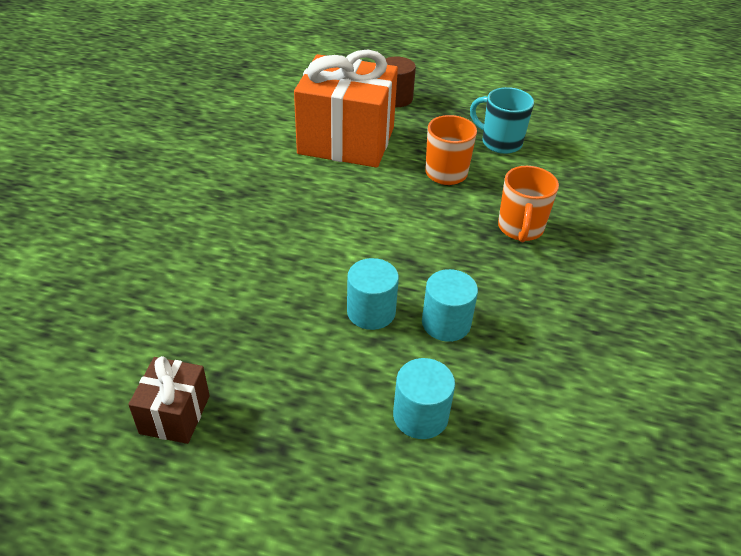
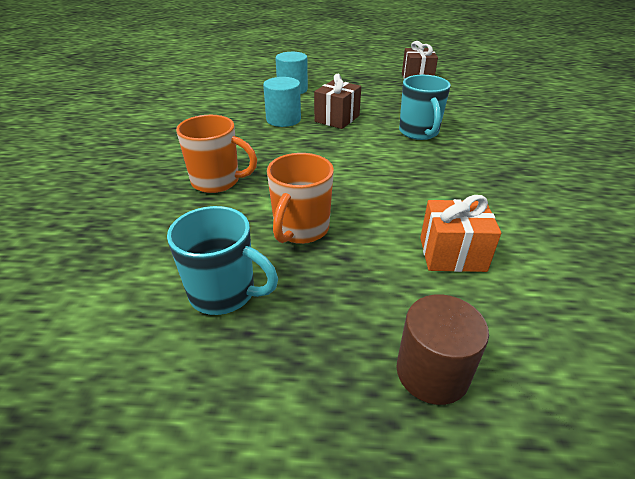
camera: 170 degrees right, 5 degrees down
(280, 264) = (419, 132): none -> turquoise mug
(346, 141) = (452, 254): orange gift -> orange gift, size x0.48
(371, 312) = (337, 119): turquoise cylinder -> brown gift
(520, 229) = (217, 182): orange mug -> orange mug turned 105 degrees clockwise

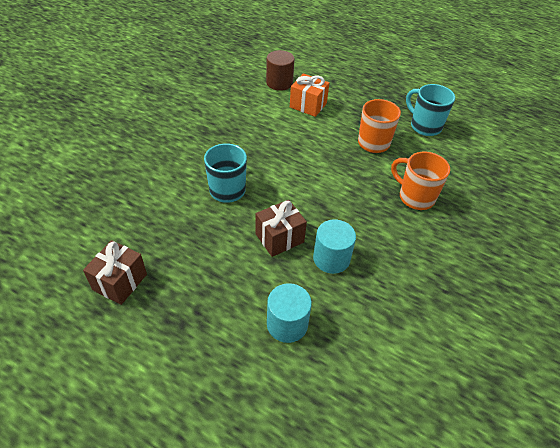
camera: 155 degrees left, 10 degrees up
(432, 372) = (356, 78): brown cylinder -> brown cylinder (279, 83)

